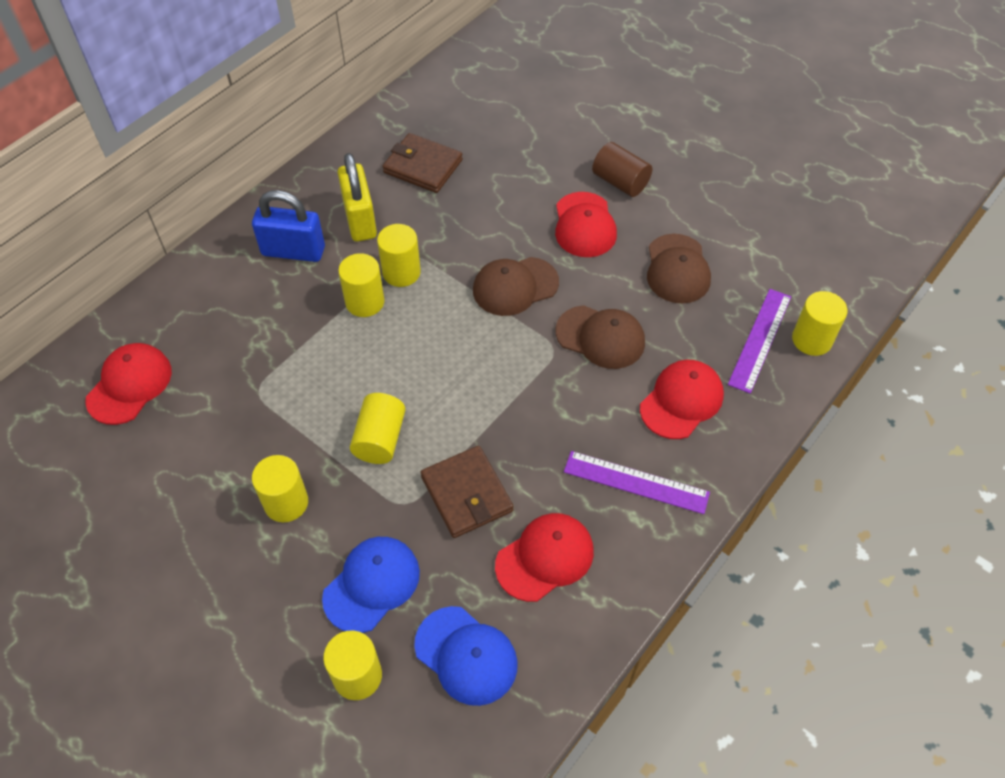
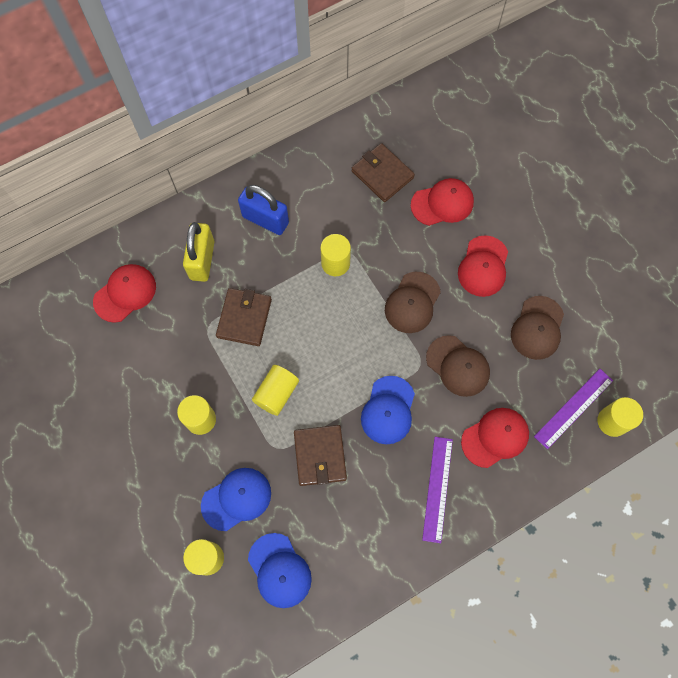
camera: 20 degrees right, 15 degrees up
(304, 366) = (244, 318): none -> brown wallet
(360, 220) = (321, 208): yellow padlock -> yellow padlock (202, 260)
(365, 302) = (301, 280): yellow cylinder -> none
(515, 286) = (412, 302): brown cap -> brown cap turned 60 degrees counterclockwise
(534, 412) = (388, 410): none -> blue cap
(545, 558) = (355, 521): red cap -> red cap (442, 203)
(620, 182) = (525, 236): brown cylinder -> none
(636, 482) = (437, 488): purple ruler -> purple ruler turned 60 degrees clockwise

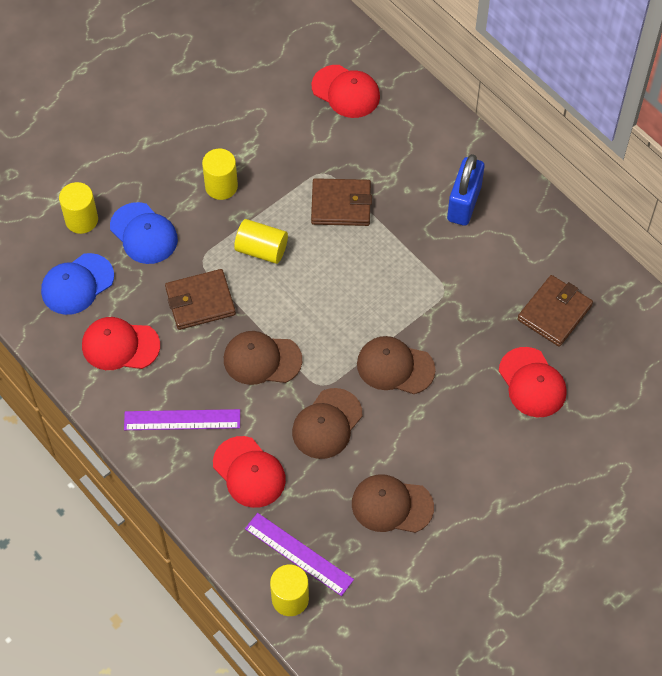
camera: 80 degrees right, 10 degrees down
(202, 260) = (400, 153): yellow padlock -> none
(335, 263) = (426, 281): yellow cylinder -> none
(388, 410) = (262, 359): blue cap -> brown cap
(483, 266) = (458, 437): red cap -> red cap (120, 345)

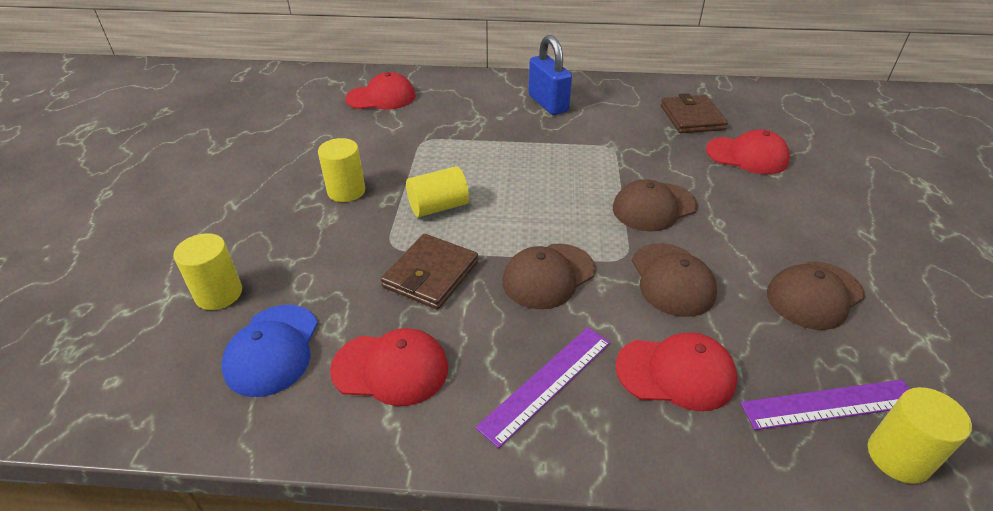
camera: 45 degrees left, 20 degrees down
(120, 345) = (390, 368): red cap -> red cap turned 135 degrees counterclockwise
(144, 233) = (306, 263): blue cap -> none
(341, 204) = (464, 148): brown wallet -> none

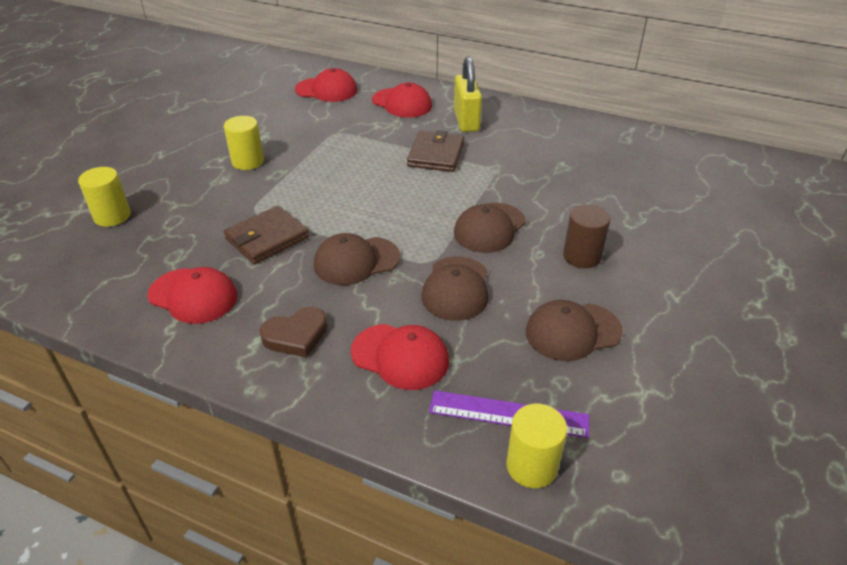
camera: 20 degrees right, 0 degrees up
(272, 350) = (123, 262): blue cap -> none
(438, 207) = (309, 189): yellow cylinder -> none
(547, 383) = (296, 336): purple ruler -> brown heart
(548, 104) = (466, 121): blue padlock -> yellow padlock
(654, 207) = (489, 228): brown cap -> brown cap turned 45 degrees counterclockwise
(692, 118) = (593, 158): brown wallet -> brown wallet (436, 155)
(747, 156) = (617, 203): red cap -> red cap (402, 103)
(760, 215) = (582, 256): none -> brown cylinder

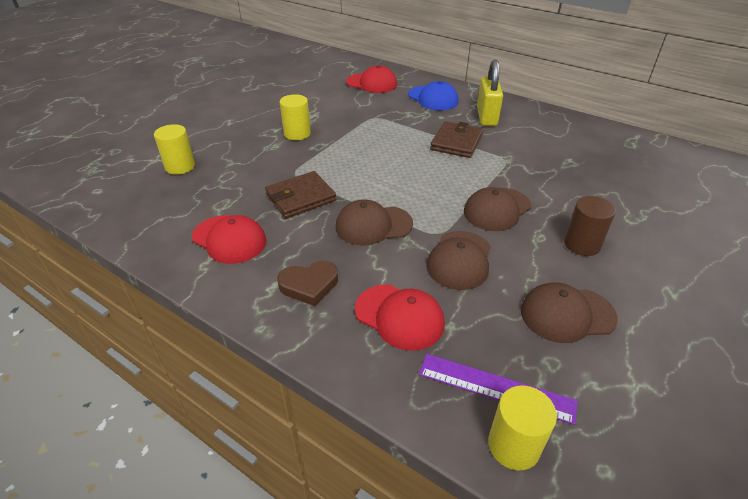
camera: 10 degrees right, 0 degrees up
(402, 103) = (433, 98): red cap -> blue cap

